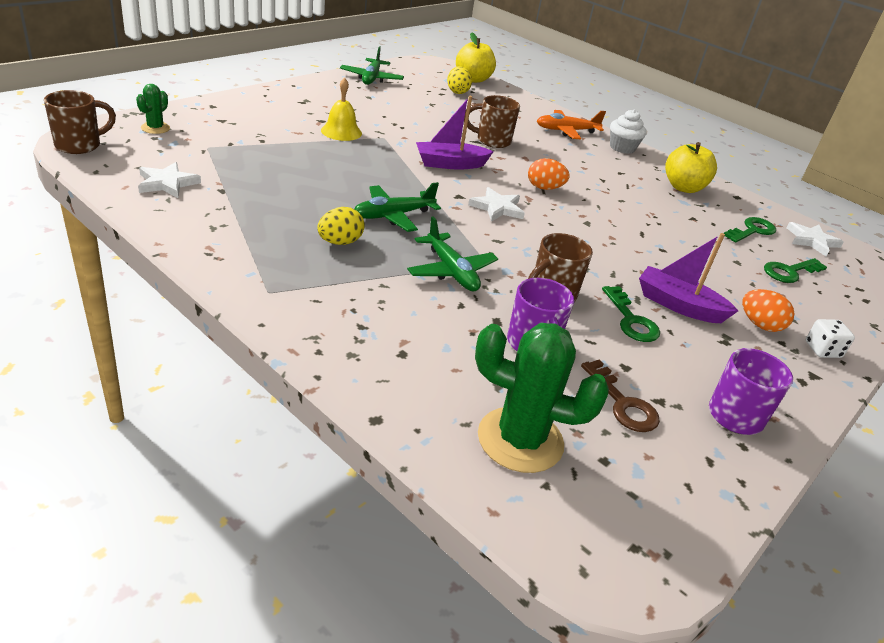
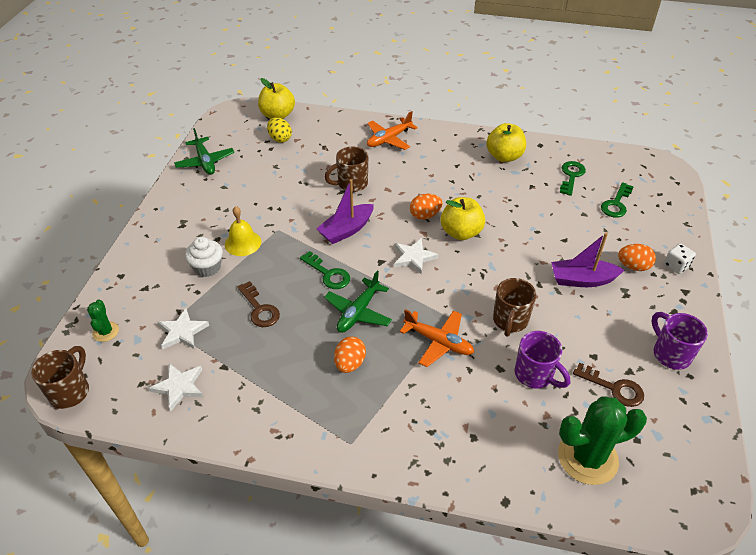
camera: 25 degrees left, 10 degrees up
(302, 173) = (260, 309): none -> brown key
(340, 242) = (350, 363): yellow egg -> orange egg
(451, 271) = (438, 342): green plane -> orange plane
(570, 214) = (461, 232): none -> yellow apple
(622, 148) = (437, 136): white cupcake -> white cupcake (207, 267)
(631, 320) = (568, 312): green key -> green key (328, 274)
(812, 241) = (608, 163): white star -> white star (182, 332)

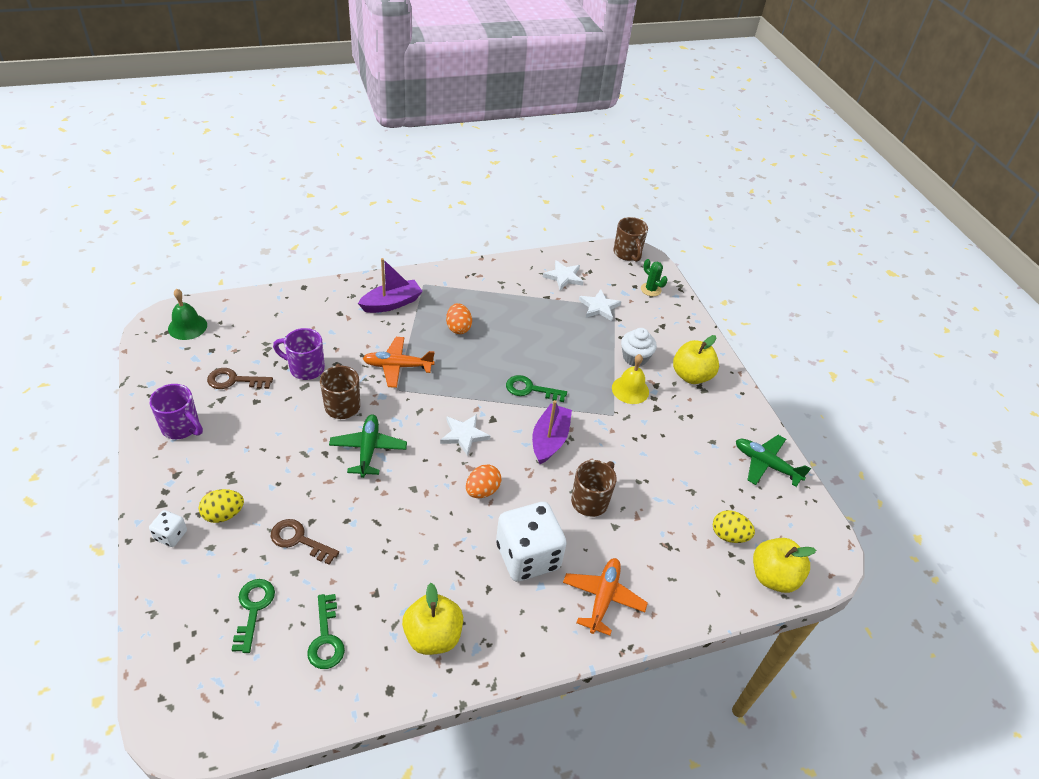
camera: 145 degrees right, 0 degrees up
(260, 309) = (560, 341): brown key -> brown key (299, 540)
(358, 312) = (479, 366): green plane -> green plane (368, 449)
(420, 171) = (528, 556): none -> white dice
(461, 232) = (432, 484): yellow apple -> yellow apple (691, 376)
(582, 280) = (280, 475): purple boat -> purple boat (391, 303)
(587, 458) = (250, 327): green cactus -> none
(633, 266) = (224, 514): orange egg -> yellow egg
(667, 488) = (187, 326): none -> green bell

